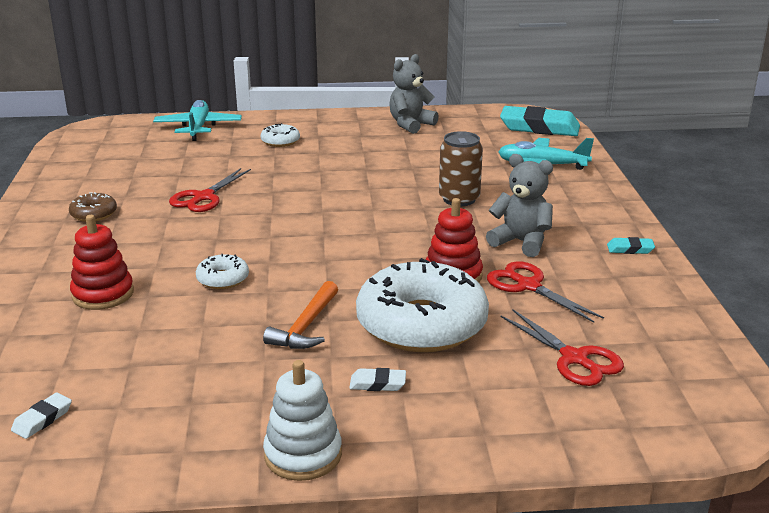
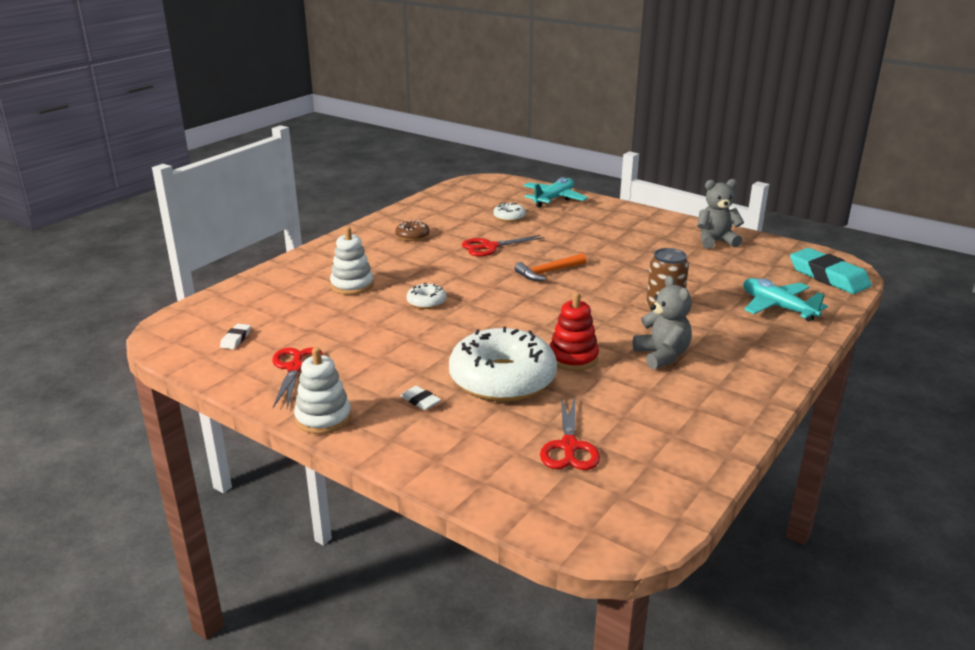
camera: 40 degrees right, 0 degrees up
(42, 419) = (236, 339): white eraser -> white eraser turned 60 degrees counterclockwise
(103, 294) = (352, 285): red stacking toy -> white stacking toy
(280, 141) = (596, 225): white donut -> white donut (509, 217)
(305, 326) = (431, 349): orange hammer -> orange hammer (548, 272)
(528, 286) = (616, 387): red scissors -> red scissors (295, 368)
(630, 249) = (745, 395): turquoise eraser -> none

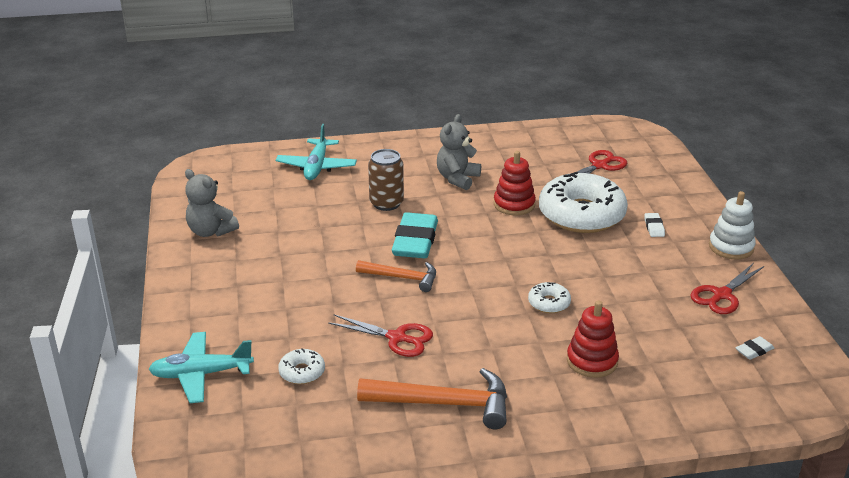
camera: 135 degrees left, 5 degrees up
(352, 285) = (592, 361): white stacking toy -> red stacking toy
(412, 236) = (444, 404): brown donut -> orange hammer
(828, 276) = (227, 165): turquoise eraser -> turquoise eraser (415, 241)

